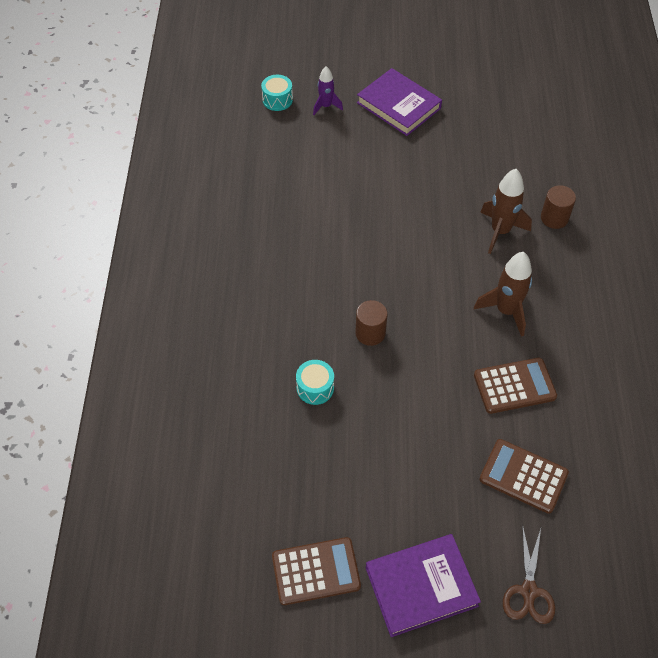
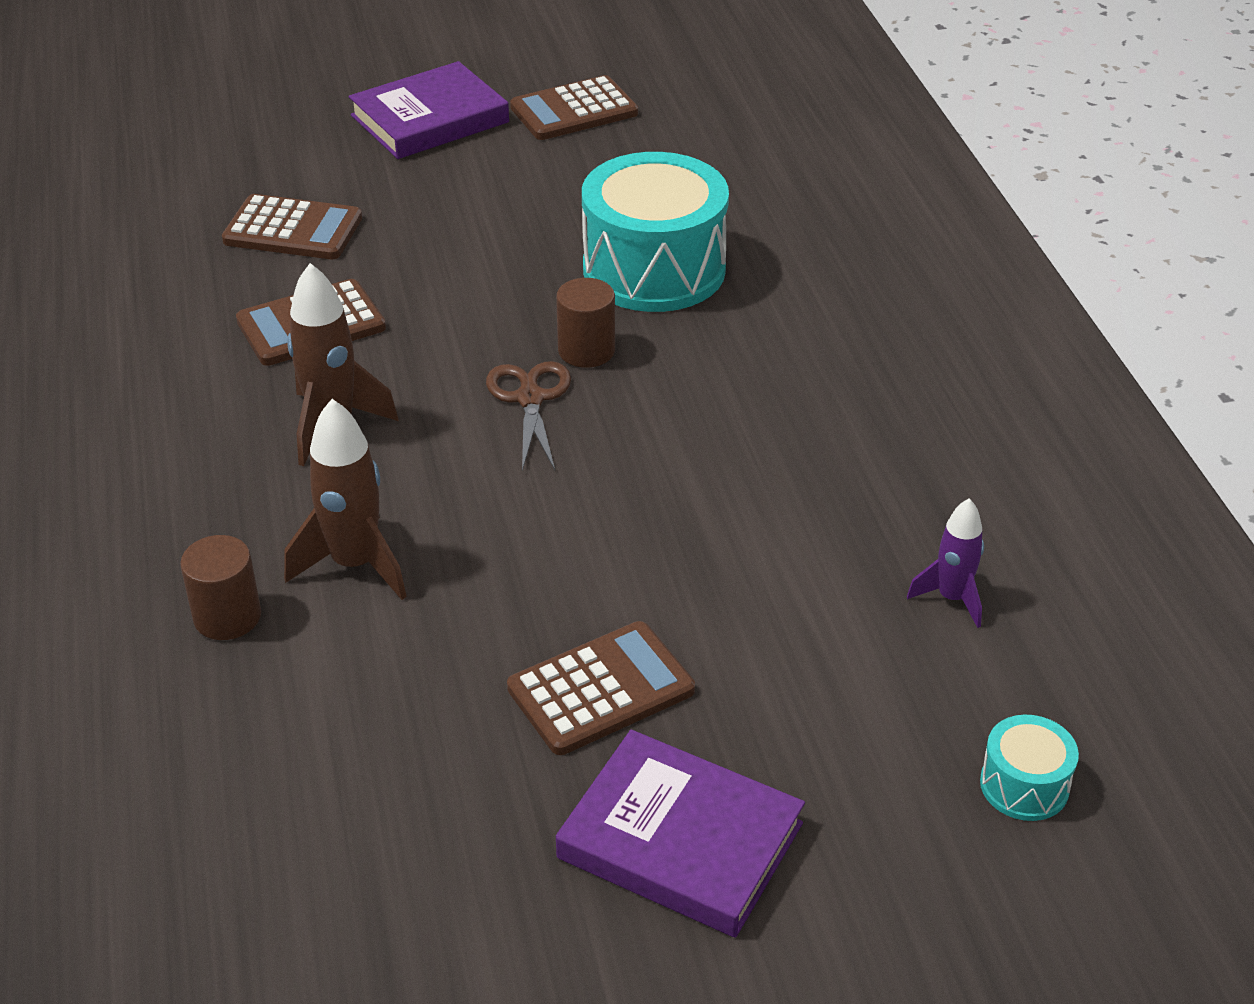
camera: 165 degrees right, 15 degrees down
(315, 388) = (654, 269): turquoise drum -> turquoise drum, size x2.21
(326, 106) = (882, 794): purple rocket -> purple rocket (952, 598)
(411, 159) = (600, 689): none -> brown calculator
(529, 591) = (283, 136): brown scissors -> brown scissors (530, 399)

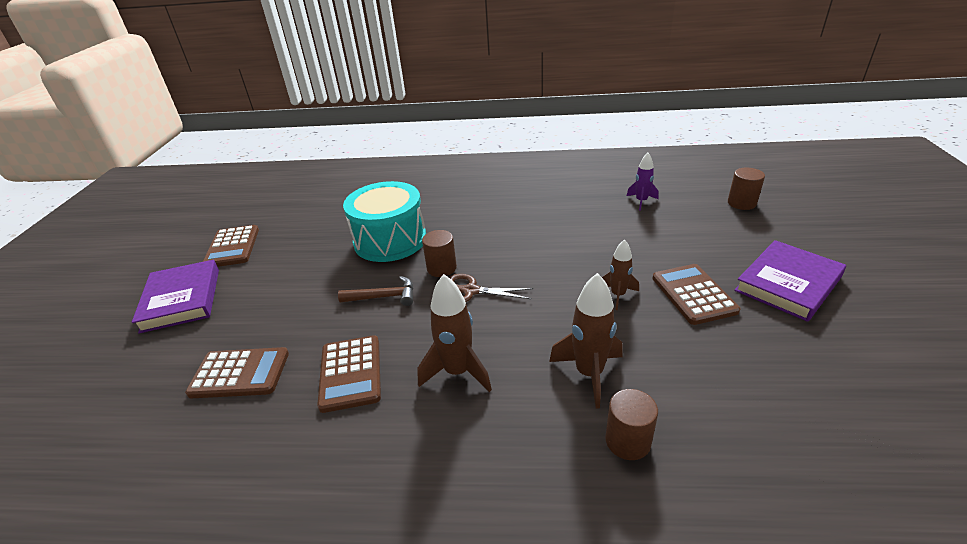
camera: 70 degrees left, 5 degrees down
(293, 229) = (240, 373): brown calculator -> brown calculator turned 60 degrees clockwise
(488, 307) = (384, 297): none -> brown hammer
(569, 583) = (618, 295): none -> brown rocket
(1024, 785) = (741, 203): turquoise drum -> brown cylinder

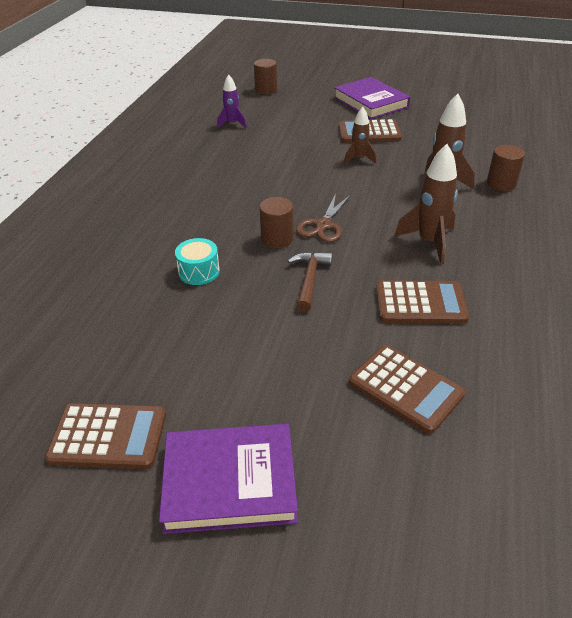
camera: 80 degrees left, 5 degrees up
(240, 373) = (405, 388): brown calculator -> brown calculator turned 120 degrees clockwise
(390, 240) = (199, 271): turquoise drum -> turquoise drum, size x0.45

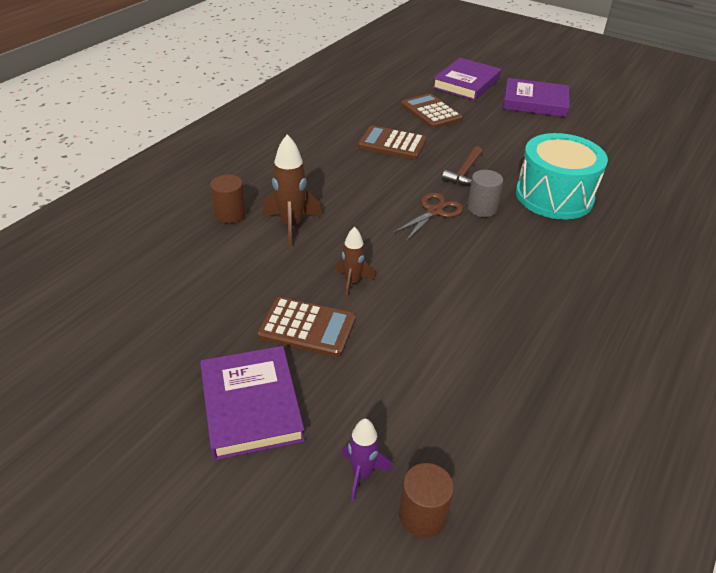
camera: 165 degrees left, 0 degrees up
(108, 436) = (601, 126): brown calculator -> none
(199, 271) = (554, 196): turquoise drum -> turquoise drum, size x2.21
(232, 124) = (506, 408): purple rocket -> purple rocket (362, 474)
(277, 239) = (481, 208): brown cylinder -> grey cylinder
(384, 514) = (466, 83): none -> purple book
(429, 242) = (351, 178): brown rocket -> none

